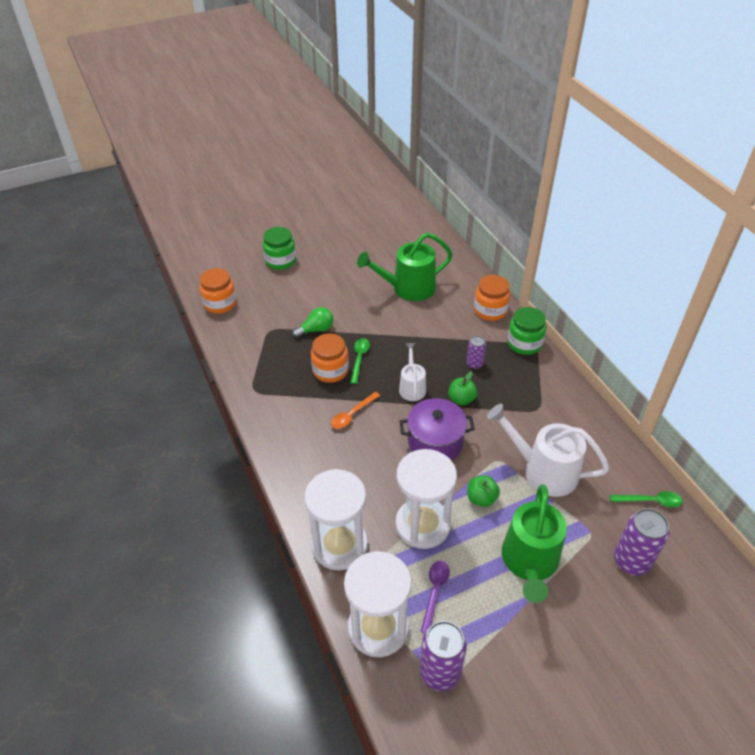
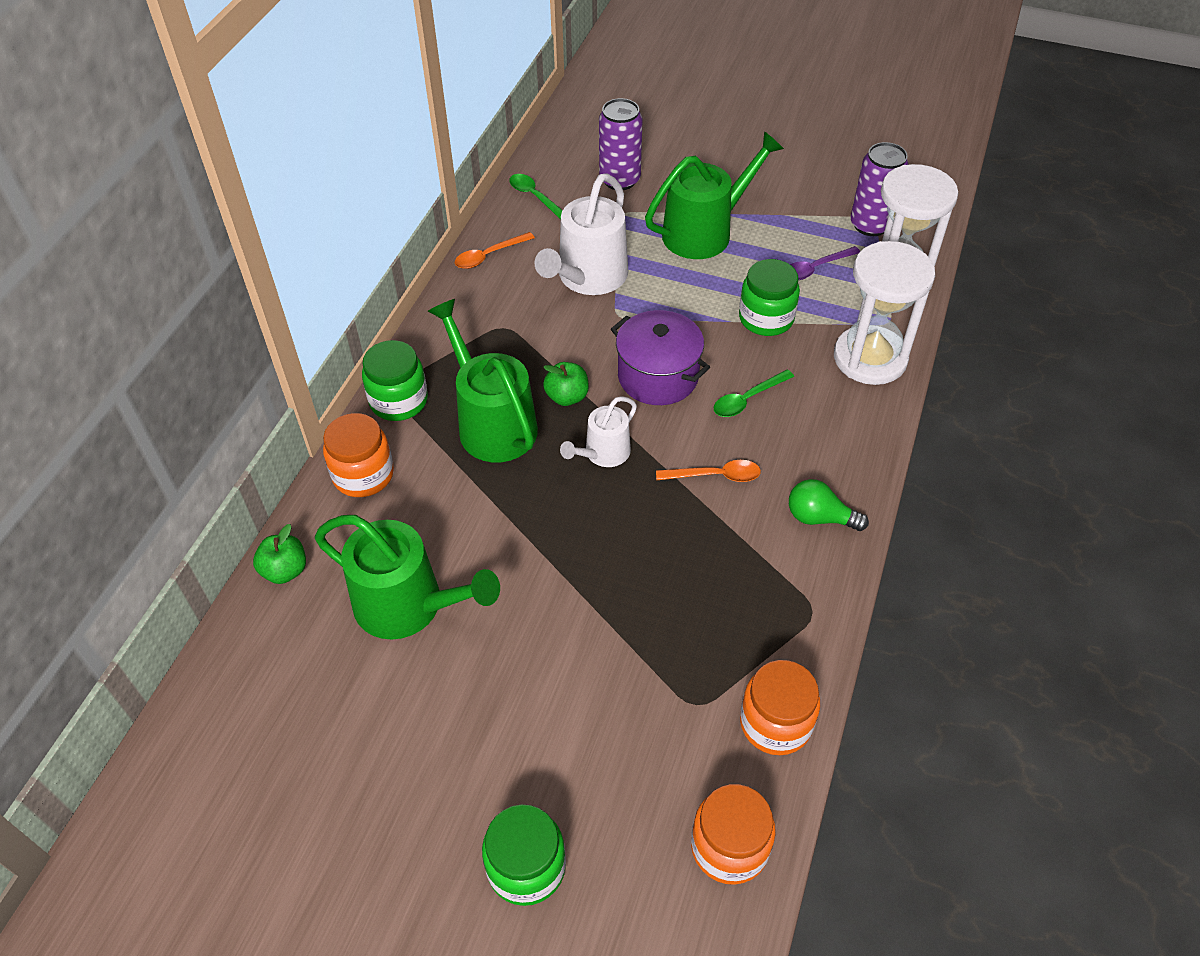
camera: 135 degrees left, 5 degrees up
(316, 330) = (626, 645): green light bulb -> green light bulb (819, 517)
(330, 370) = (678, 558): orange jar -> orange jar (775, 723)
(359, 359) = (620, 544): green spoon -> green spoon (747, 399)
(422, 525) = (766, 318): white hourglass -> green jar
(474, 364) = (492, 423): purple can -> green watering can
(481, 498) = (680, 299): green apple -> green apple (285, 570)
(543, 471) = (588, 277): white watering can -> white watering can turned 45 degrees clockwise
(608, 441) = (489, 256): none -> orange spoon

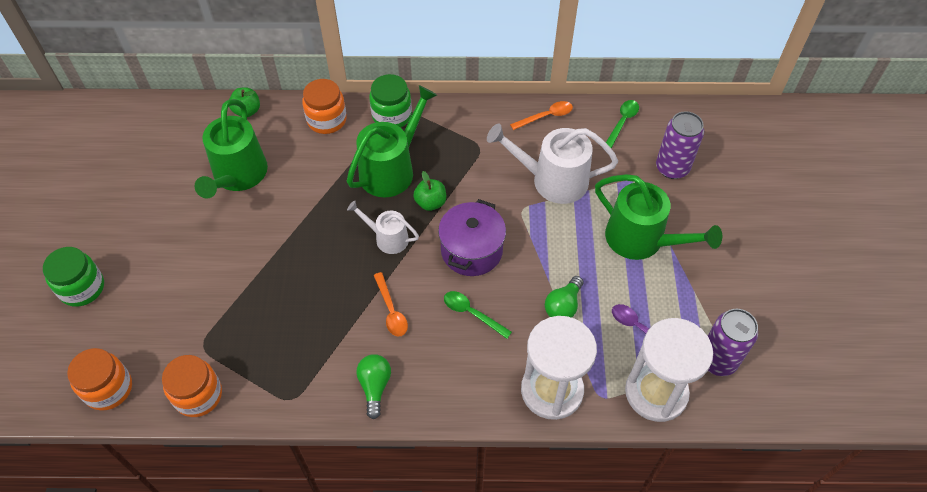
camera: 70 degrees right, 5 degrees up
(489, 256) = (546, 116): orange spoon -> orange spoon turned 120 degrees clockwise
(766, 318) = (563, 306): green jar -> green light bulb

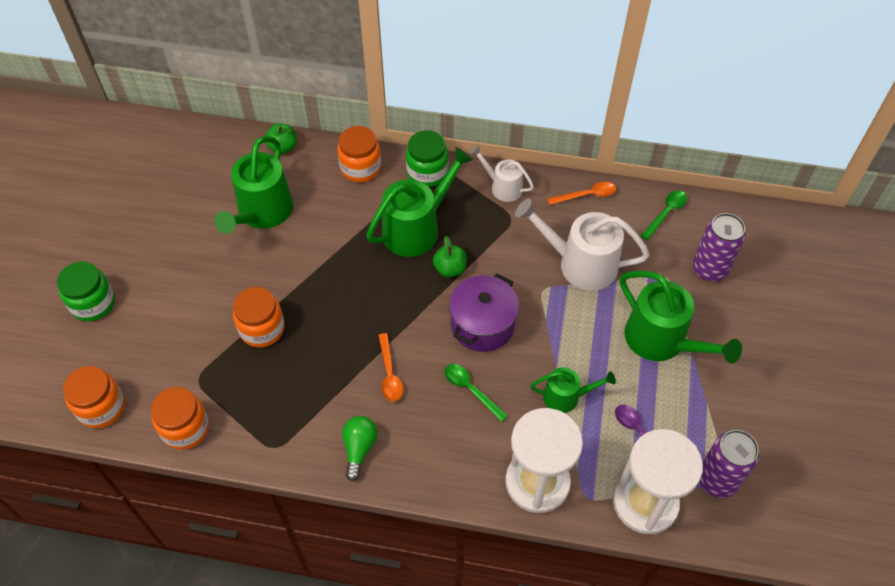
camera: 10 degrees right, 0 degrees up
(258, 287) = (262, 329): none -> orange jar
(387, 238) = (399, 299): white watering can -> white watering can (503, 187)
(563, 306) = (566, 397): green light bulb -> green watering can

